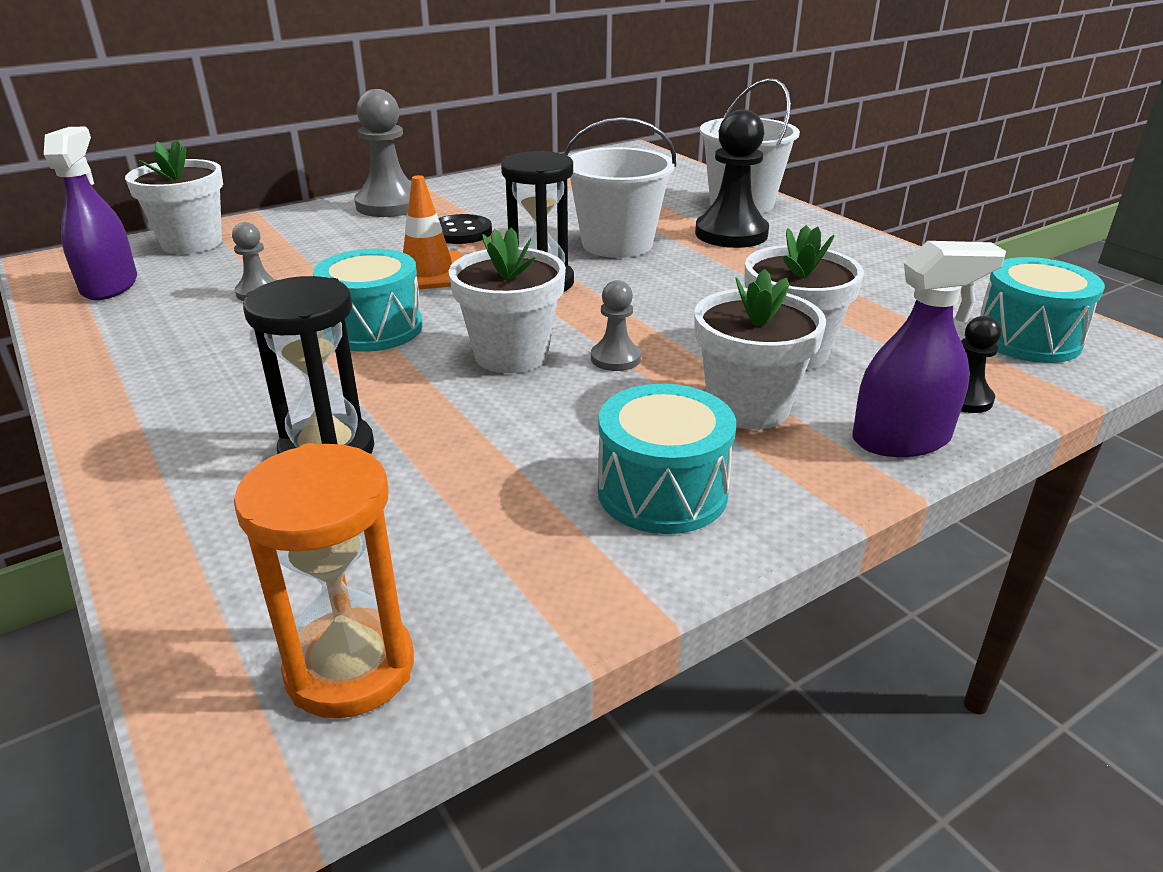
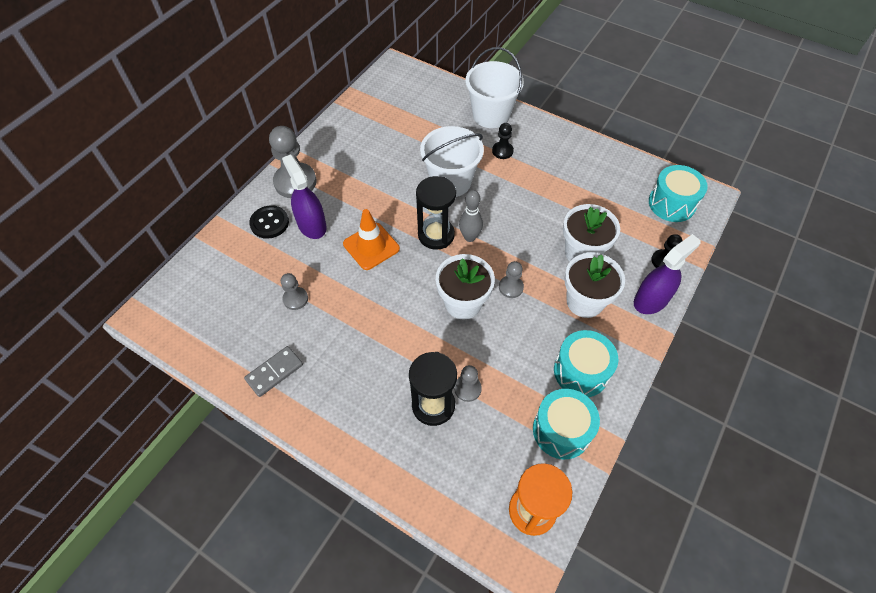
camera: 25 degrees left, 25 degrees up
(109, 286) = (204, 325): purple spray bottle -> purple spray bottle (312, 225)
(134, 348) = (274, 372): none -> grey domino
(192, 243) = (211, 265): white flower pot -> none
(374, 328) = (382, 307): turquoise drum -> turquoise drum (561, 430)
(411, 449) = (467, 388): none -> grey pawn
(461, 232) = (359, 198): black button -> black button (269, 223)
(595, 295) = (470, 237): none -> grey bowling pin
(731, 234) = (502, 151): black pawn -> black pawn, size x0.52

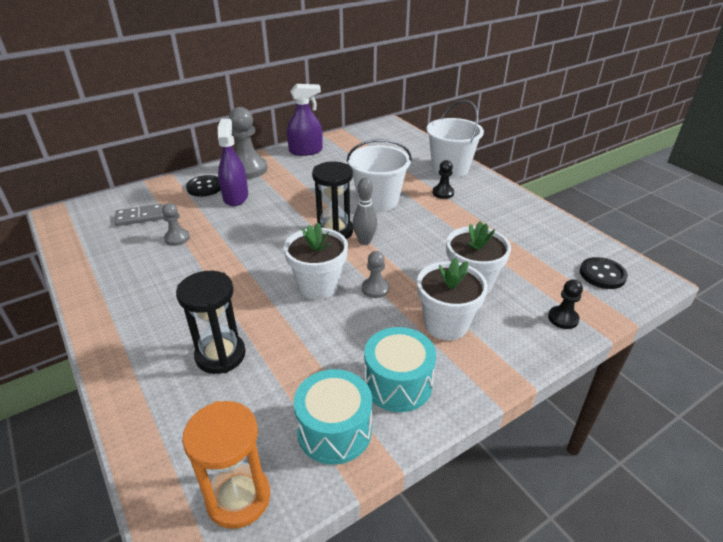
camera: 25 degrees right, 20 degrees down
(274, 372) = (111, 280): grey domino -> grey domino (140, 217)
(371, 246) = (271, 223): orange traffic cone -> none
(467, 388) = (265, 354): grey pawn -> none
(651, 300) = (526, 347): purple spray bottle -> purple spray bottle (305, 151)
(671, 204) = (602, 274): turquoise drum -> black button

